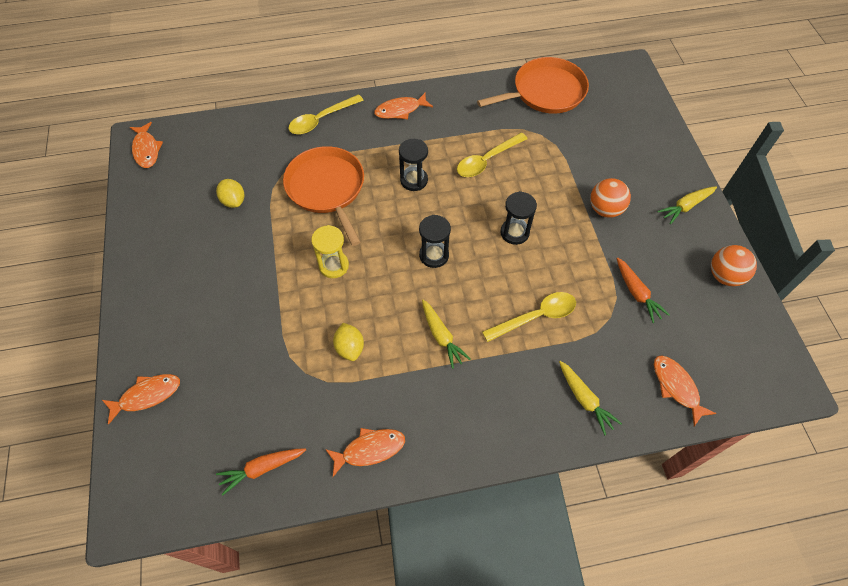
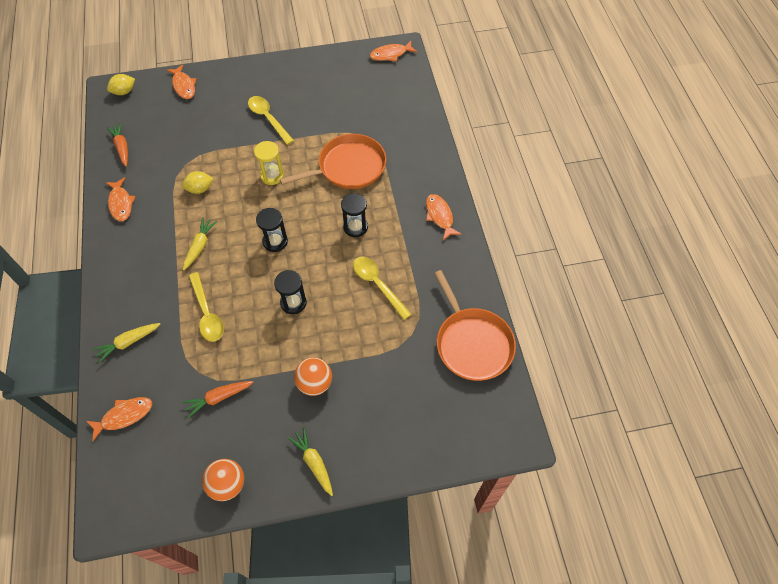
camera: 90 degrees right, 0 degrees up
(233, 201) = (338, 110): yellow lemon -> yellow lemon (124, 92)
(321, 120) = (425, 158): yellow spoon -> yellow spoon (268, 118)
(441, 336) = (199, 246): yellow carrot -> yellow carrot turned 135 degrees clockwise

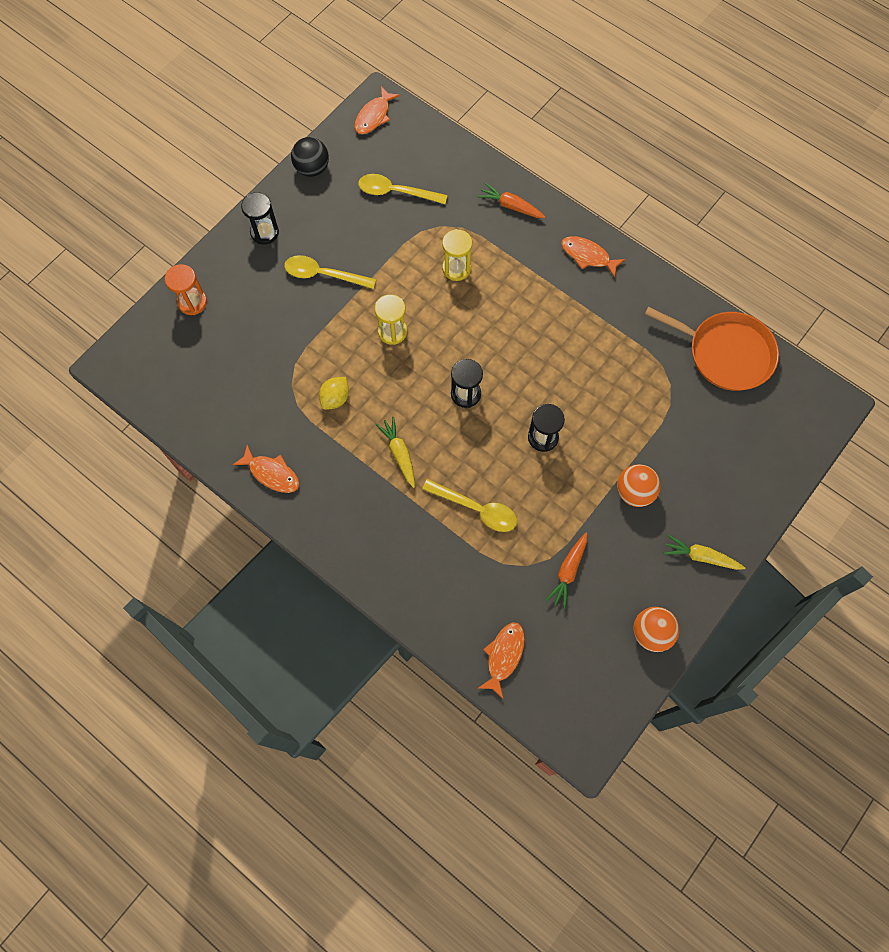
camera: 40 degrees left, 10 degrees up
(122, 147) = (203, 417): orange carrot -> orange carrot (511, 206)
(124, 92) = (132, 356): yellow lemon -> none
(128, 342) = (434, 593): yellow carrot -> none
(184, 86) = (192, 302): orange fish -> orange hourglass
(324, 60) = (312, 168): none -> black ball
(348, 167) = (456, 268): orange pan -> yellow hourglass
(355, 227) = (524, 324): black hourglass -> black hourglass (264, 232)
(377, 284) = (598, 363): yellow spoon -> yellow spoon (396, 192)

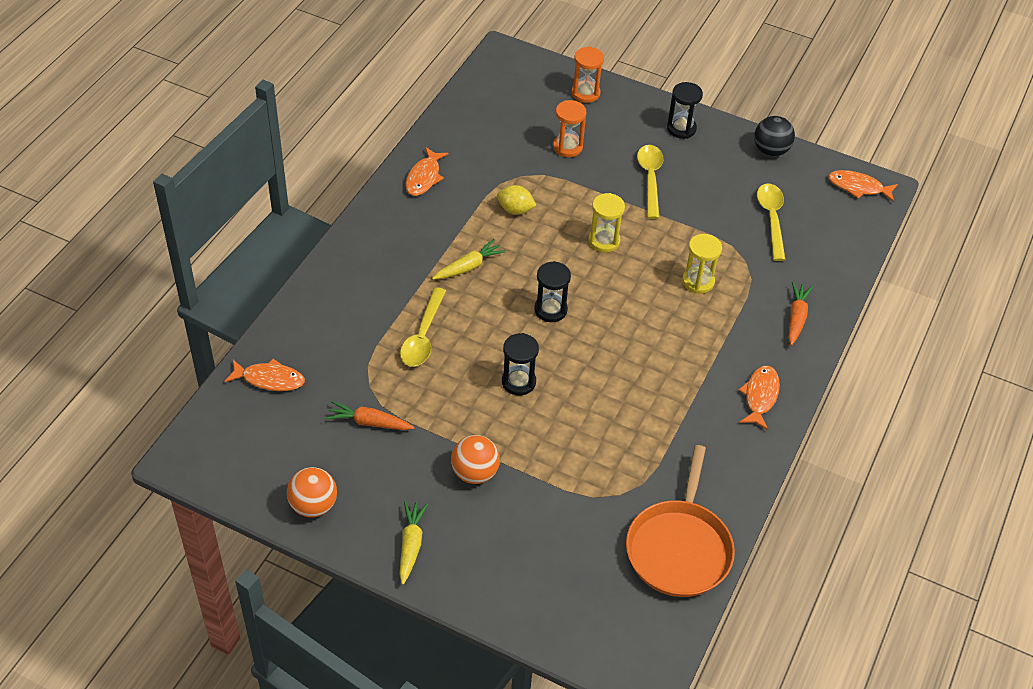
camera: 75 degrees right, 20 degrees down
(263, 335) = (567, 147): none -> orange hourglass

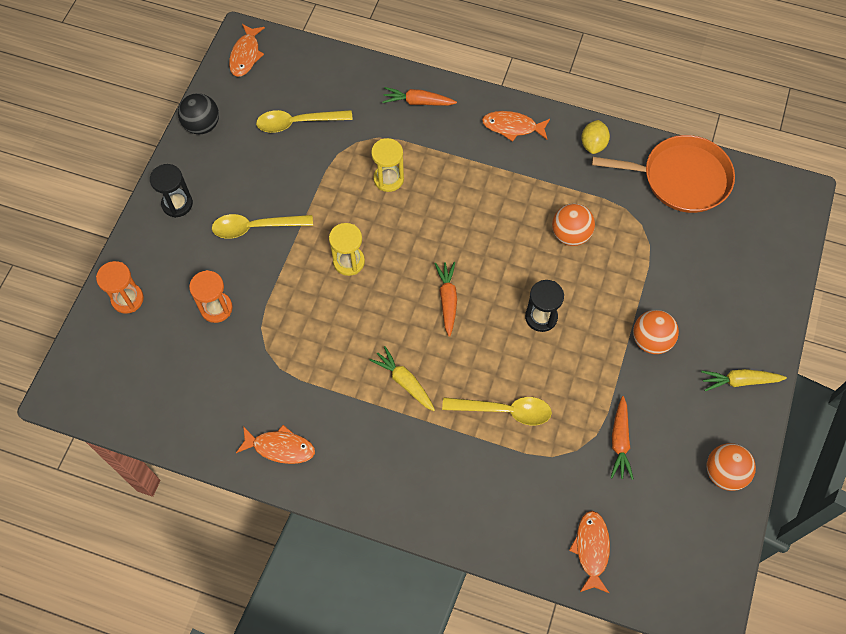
camera: 95 degrees left, 15 degrees up
(515, 210) = (317, 348): yellow lemon -> yellow lemon (593, 144)
(550, 310) = (447, 300): black hourglass -> orange carrot
(614, 425) = (570, 234): none -> orange ball

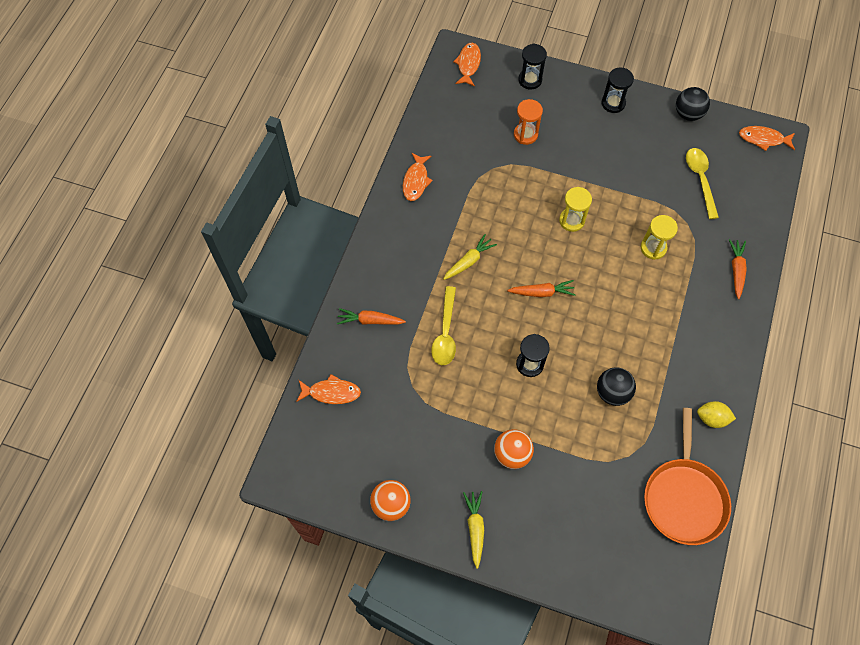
camera: 90 degrees right, 0 degrees up
(127, 299) = (530, 80): orange hourglass -> black hourglass
(255, 227) = (597, 155): yellow spoon -> none
(512, 127) = (721, 348): orange fish -> orange fish (468, 64)
(570, 234) = (612, 392): orange ball -> black ball
(619, 441) = (419, 420): orange carrot -> orange carrot (370, 320)

